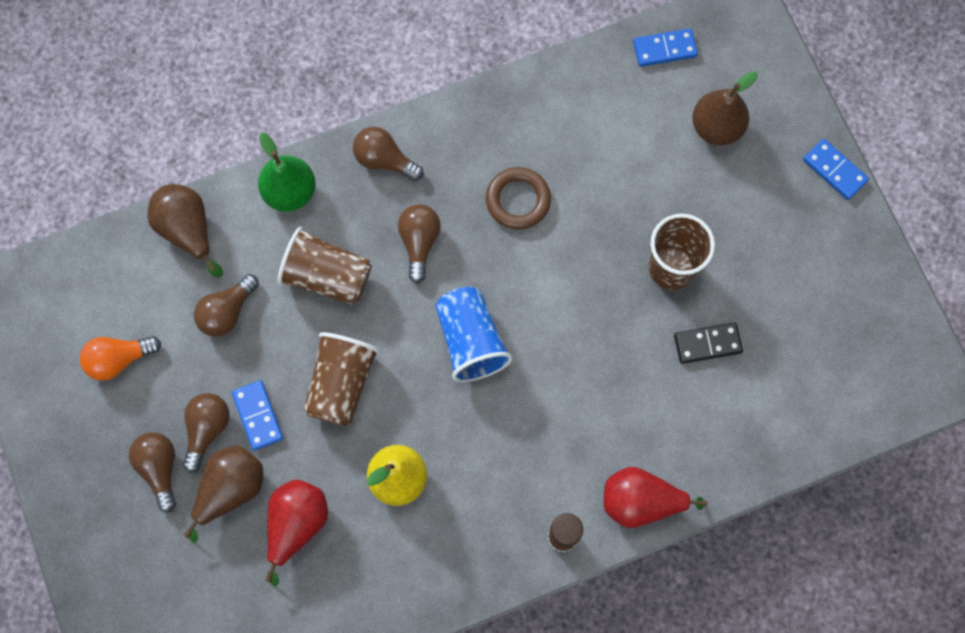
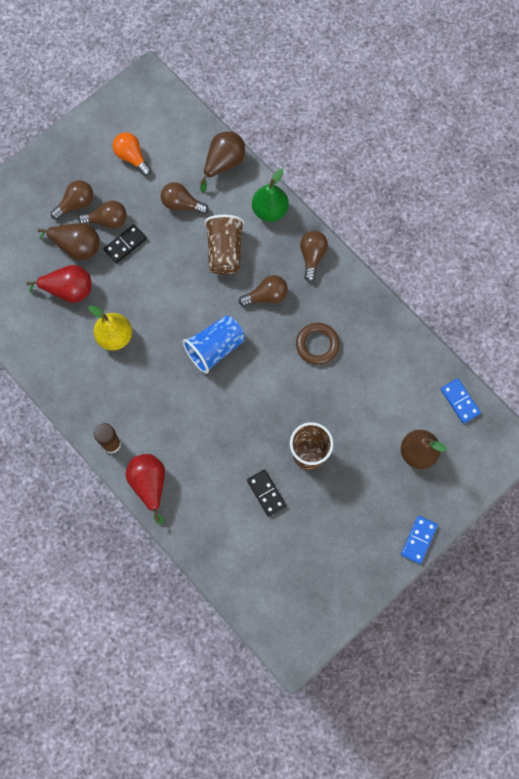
camera: 70 degrees right, 0 degrees up
(257, 416) = (125, 244): blue domino -> black domino
(341, 384) = (161, 283): brown cup -> none

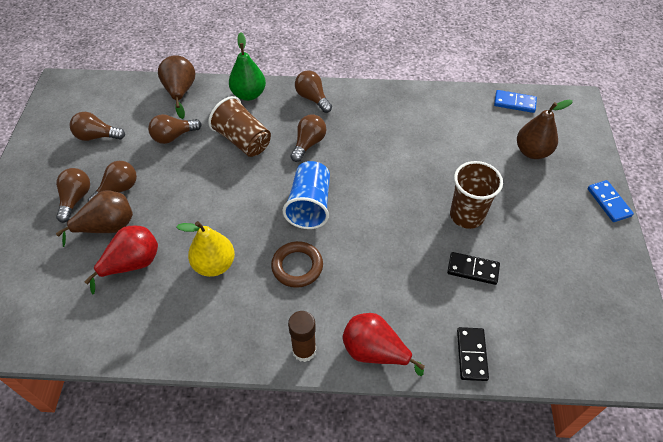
camera: 45 degrees left, 20 degrees down
(125, 244) = (152, 194): black domino -> black domino (471, 354)
(132, 157) = (97, 136): orange light bulb -> brown light bulb
(317, 344) = (382, 144): brown ring -> brown ring (297, 266)

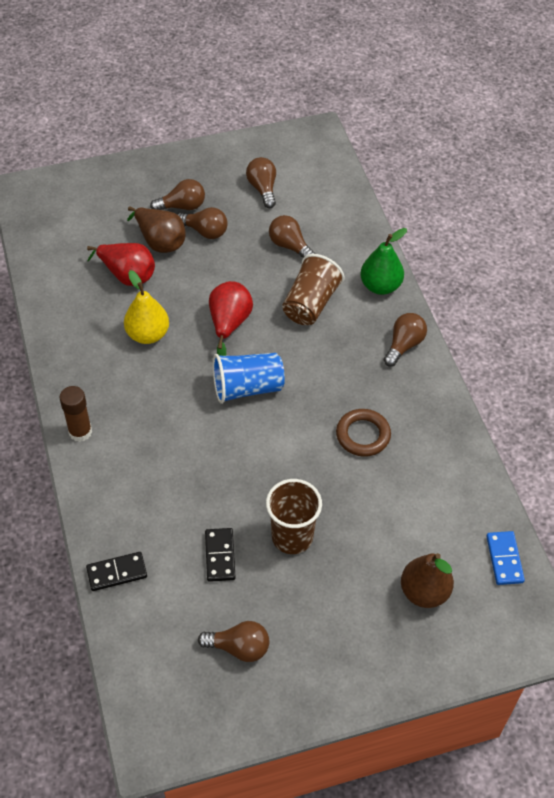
camera: 70 degrees right, 0 degrees up
(180, 92) = (354, 228): brown pear -> none
(297, 266) = (169, 399): brown ring -> brown ring (363, 435)
(308, 143) = (332, 362): brown light bulb -> brown light bulb (239, 647)
(375, 352) = (95, 489): red pear -> red pear (229, 324)
(609, 202) = (376, 691): blue domino -> none

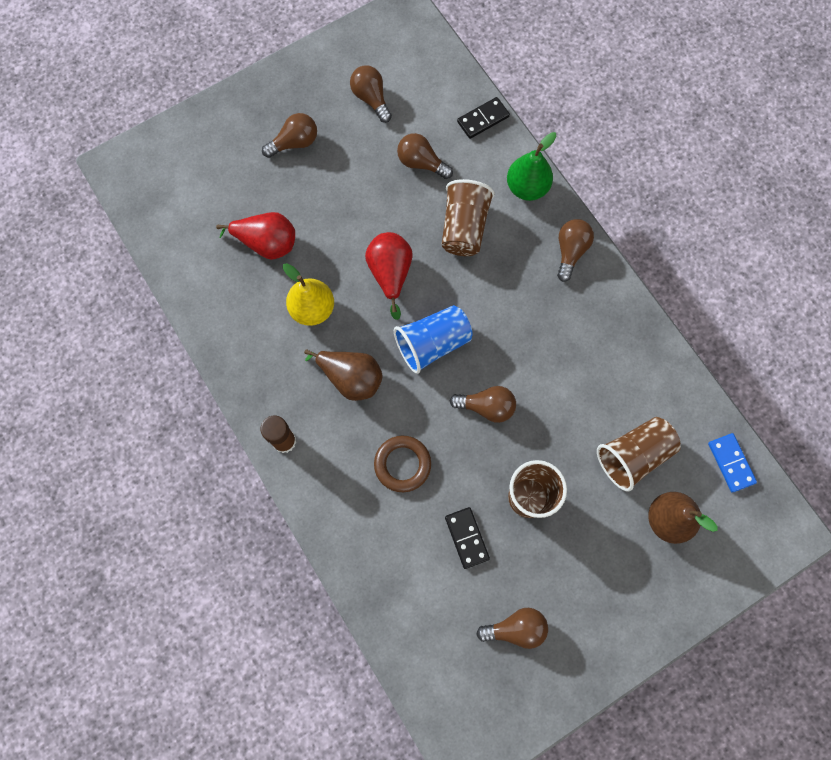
camera: 15 degrees left, 20 degrees up
(117, 572) = (374, 585): black domino -> black domino (483, 119)
(160, 242) = (286, 193): brown pear -> brown pear (351, 378)
(205, 231) = (329, 168): brown light bulb -> brown light bulb (486, 407)
(363, 435) = (561, 366): brown ring -> brown ring (402, 464)
(408, 528) = (633, 455): none -> brown cup

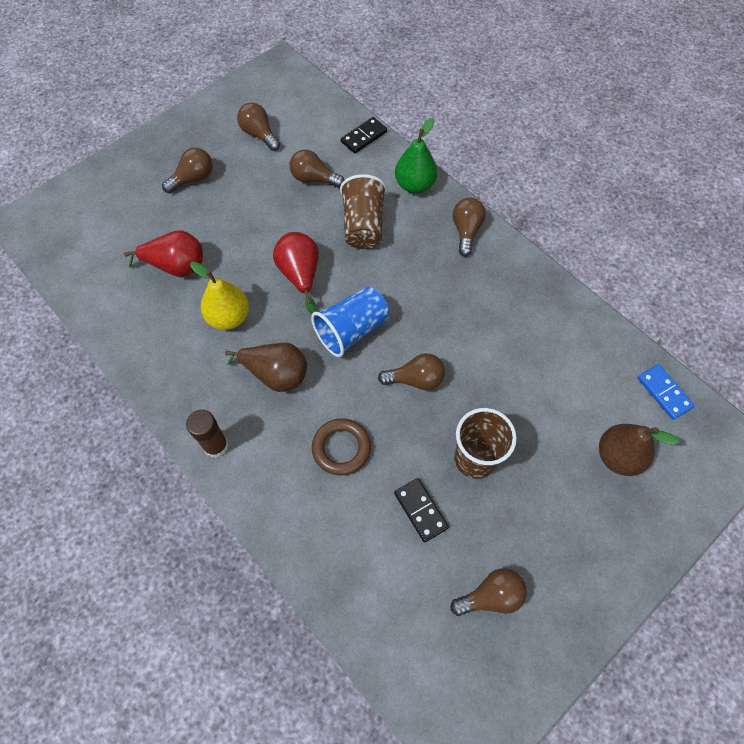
camera: 10 degrees left, 10 degrees down
(633, 455) = (568, 401): brown cup -> none

